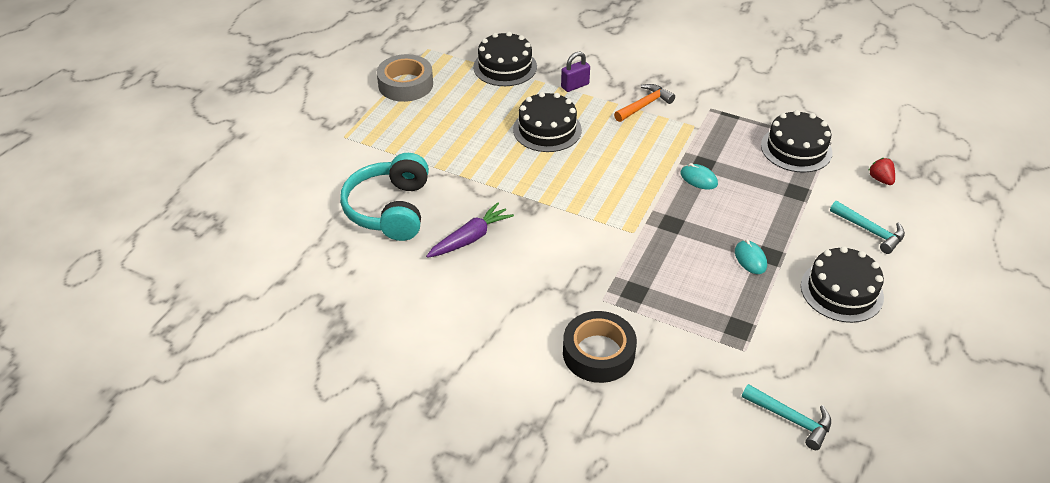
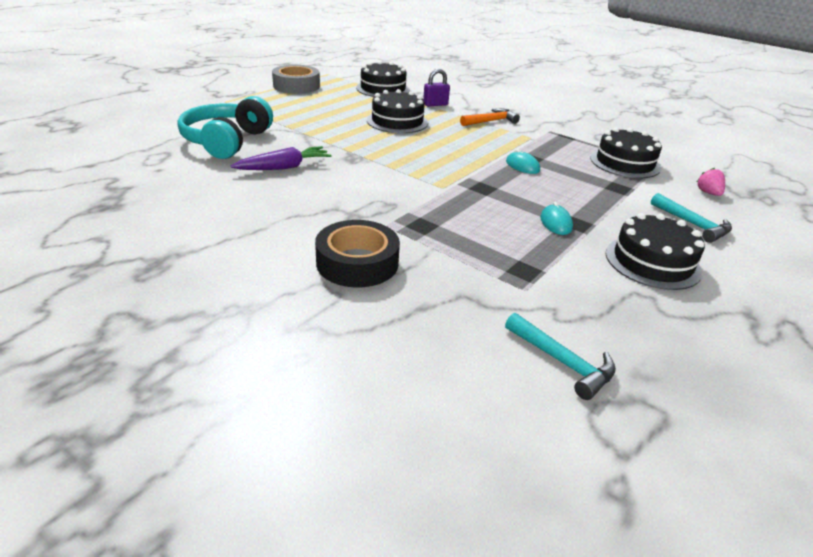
camera: 10 degrees right, 10 degrees down
(880, 179) = (708, 193): red strawberry -> pink strawberry

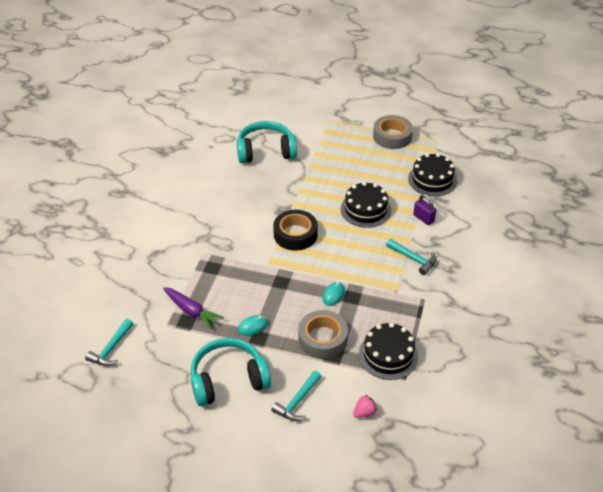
camera: 70 degrees right, 10 degrees up
(284, 167) = (247, 188): purple carrot -> purple carrot (191, 311)
(357, 263) = (159, 255): black tape -> black tape (295, 234)
(490, 121) = (413, 259): orange hammer -> turquoise hammer
(591, 187) = (322, 339): none -> grey tape
(652, 262) = (228, 380): black cake -> turquoise headphones

